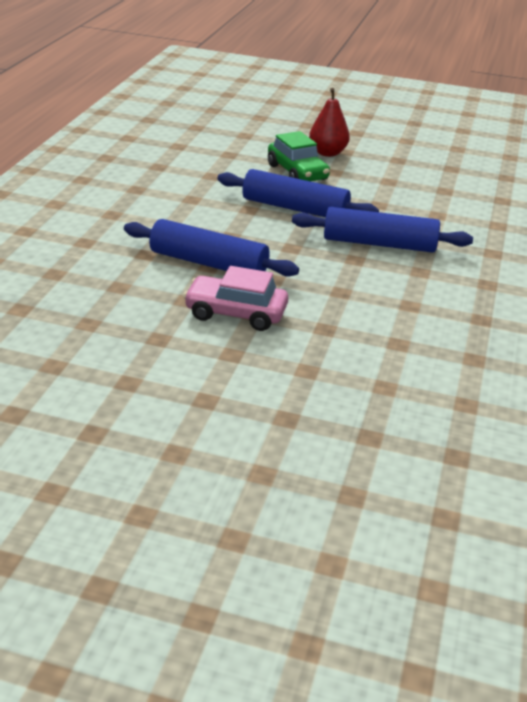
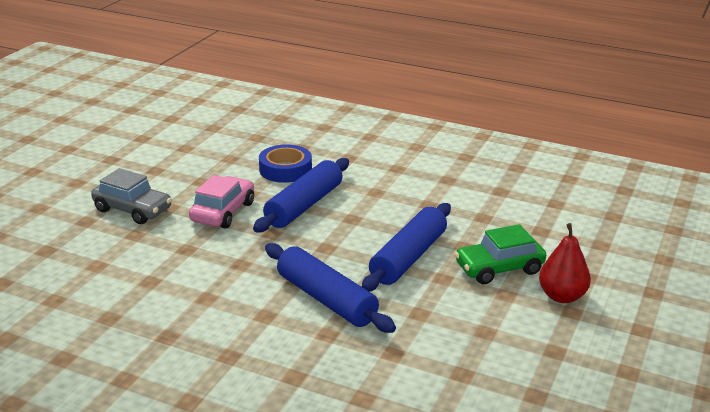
camera: 100 degrees right, 5 degrees down
(120, 280) = (285, 169): none -> blue tape
(247, 382) = (133, 210): none -> grey car
(379, 243) = (326, 299): blue rolling pin -> blue rolling pin turned 60 degrees counterclockwise

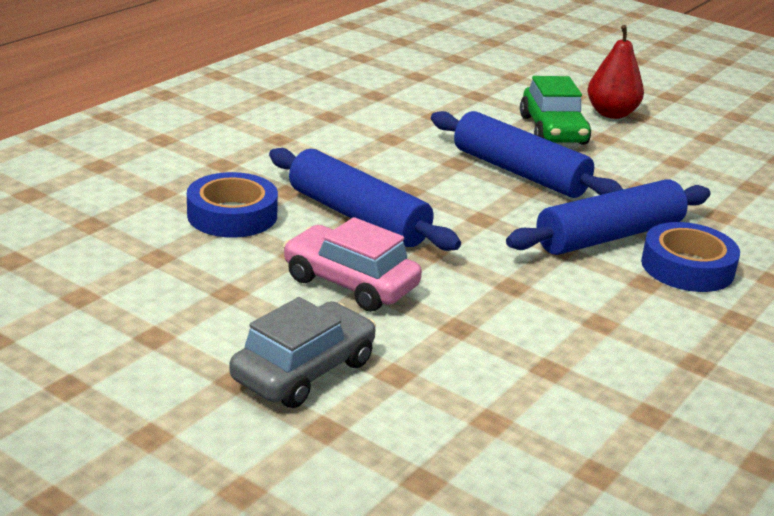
camera: 80 degrees left, 0 degrees up
(295, 334) = (687, 267): none -> blue tape

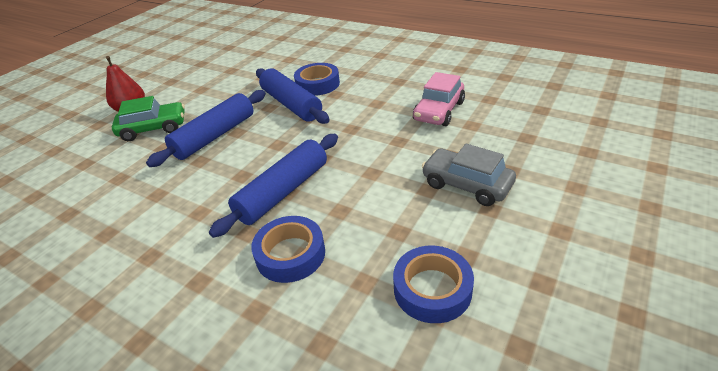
camera: 90 degrees left, 10 degrees up
(115, 299) = (432, 289): none -> blue tape
(350, 283) = (368, 182): pink car -> pink car (438, 111)

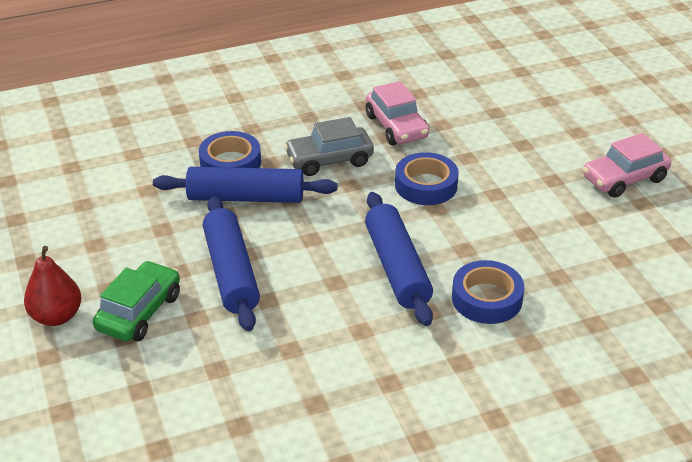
camera: 55 degrees left, 0 degrees up
(432, 289) = (599, 250): blue tape -> blue tape (426, 185)
(466, 185) = (514, 173): grey car -> grey car (329, 160)
(559, 250) = (624, 179): none -> pink car

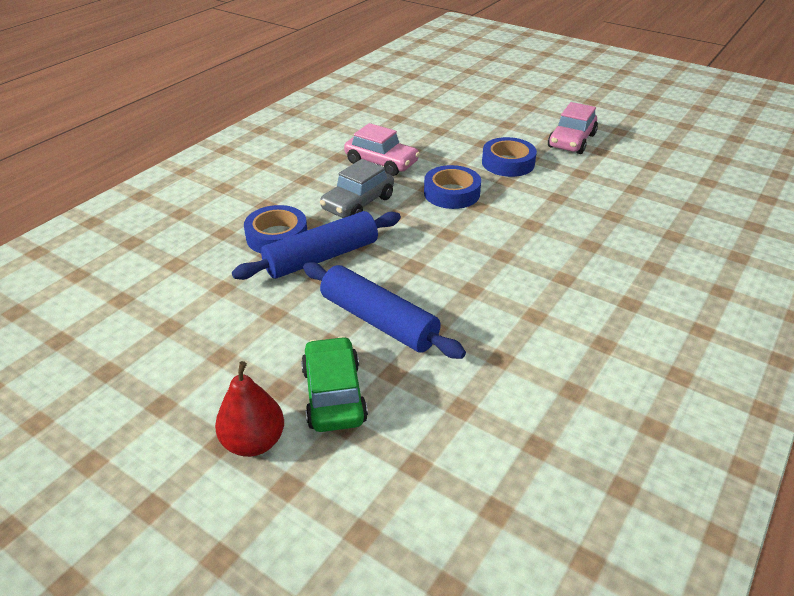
camera: 35 degrees left, 0 degrees up
(396, 268) = (503, 258): blue rolling pin -> none
(486, 298) = (589, 251): blue tape -> blue tape (508, 163)

